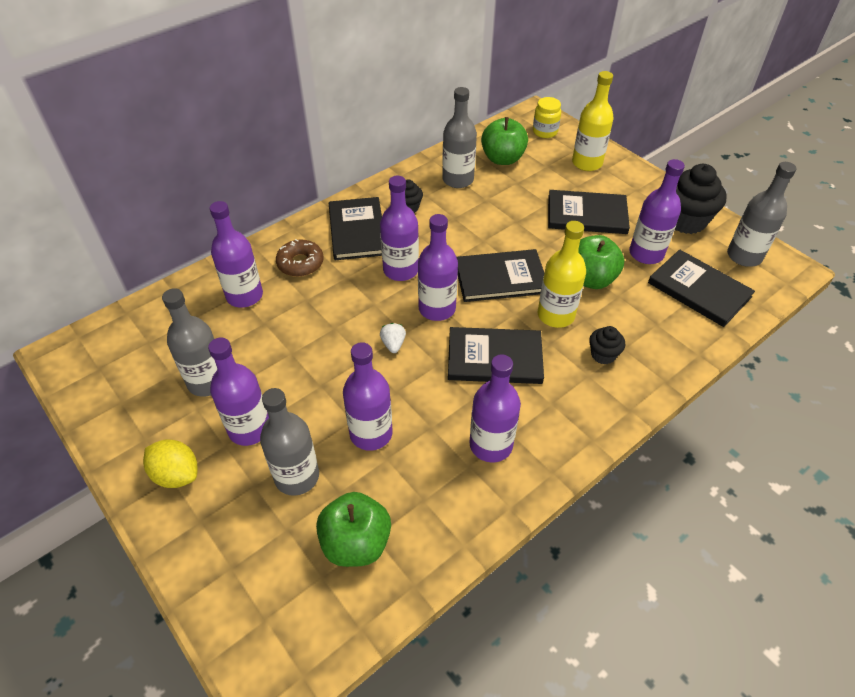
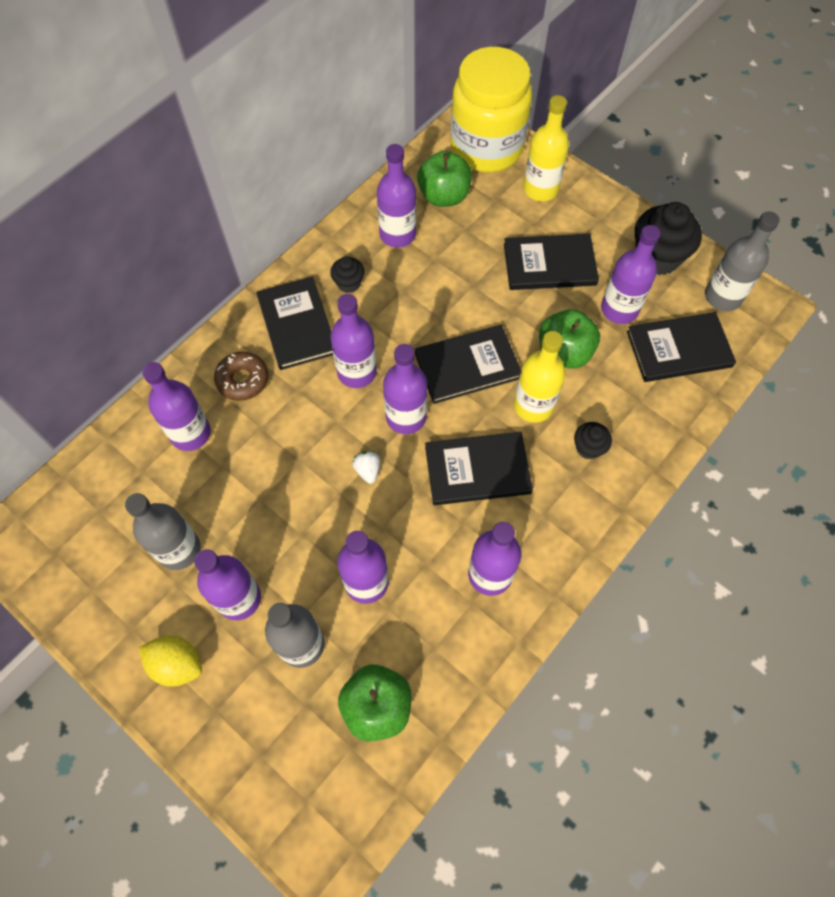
camera: 10 degrees left, 15 degrees up
(458, 180) = (397, 234): grey bottle -> purple bottle
(545, 132) = (486, 148): yellow jar -> yellow jar, size x2.44
(699, 290) = (679, 349): black book -> black book turned 45 degrees counterclockwise

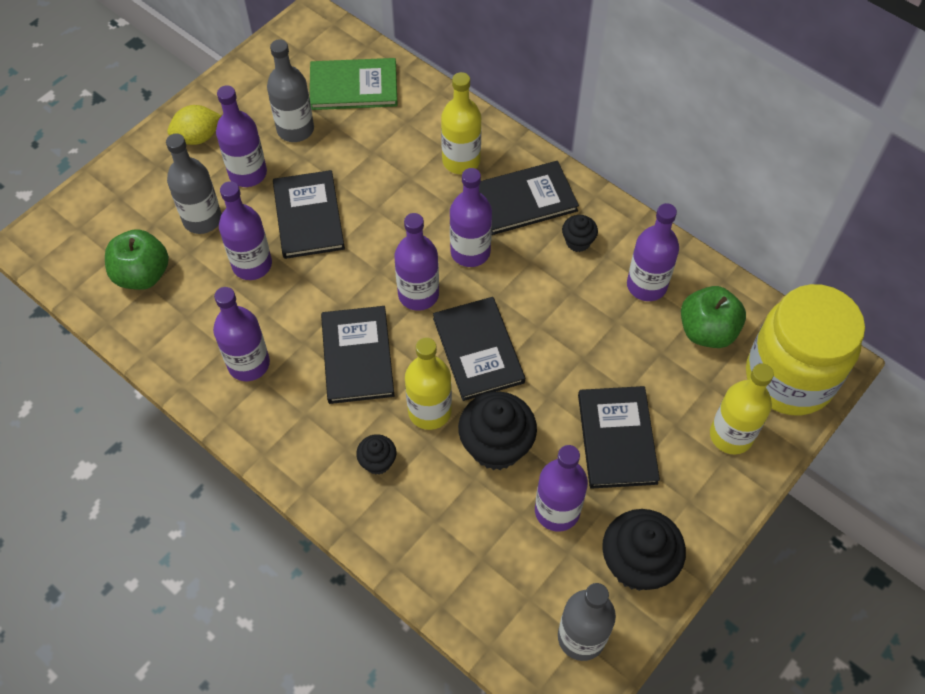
camera: 90 degrees right, 5 degrees down
(123, 489) = (353, 86): none -> green book
(177, 664) = (198, 137): yellow lemon -> yellow lemon turned 45 degrees clockwise
(190, 433) = (405, 127): purple bottle -> none
(243, 380) = (461, 161): brown donut -> yellow bottle
(368, 470) = (362, 263): white strawberry -> none
(564, 352) = (496, 446): green apple -> black cupcake
(679, 349) = (502, 573): black book -> black book (308, 216)

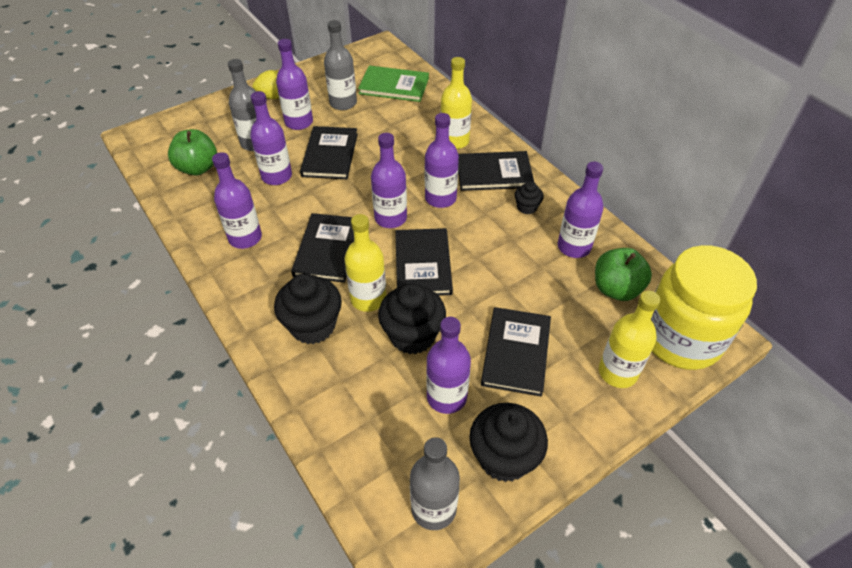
camera: 15 degrees right, 10 degrees down
(377, 462) = (313, 326): black cupcake -> black cupcake, size x1.94

